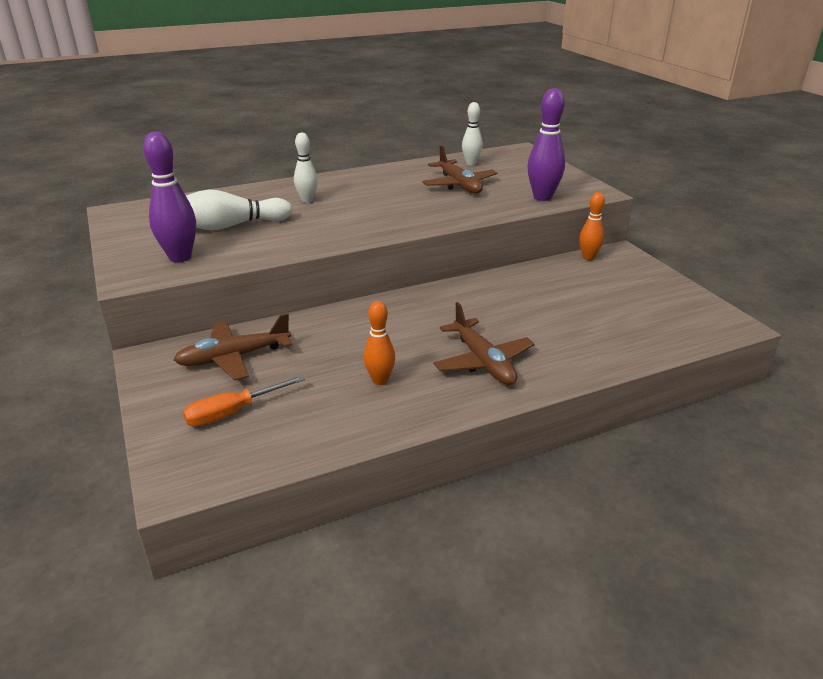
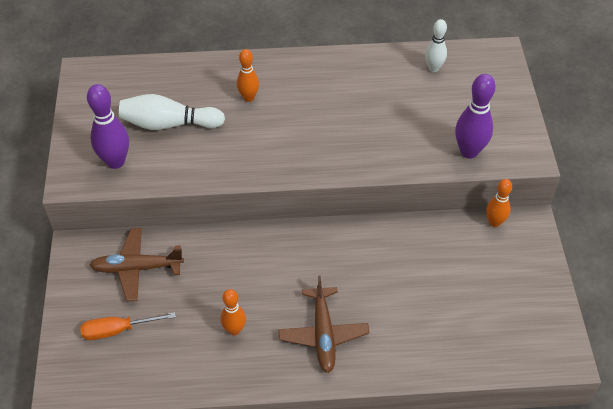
camera: 20 degrees right, 20 degrees up
(307, 200) = (248, 97): white bowling pin -> orange bowling pin
(459, 185) = (400, 107): brown plane -> none

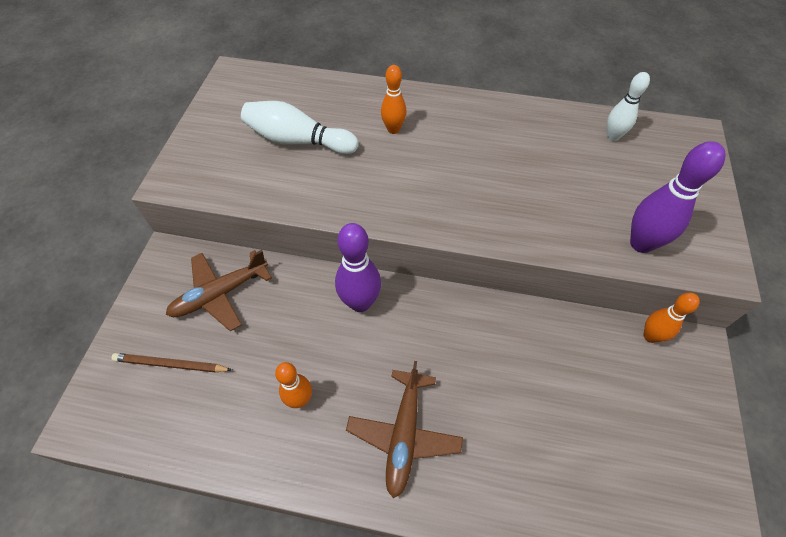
camera: 15 degrees right, 5 degrees up
(115, 162) = (226, 170): purple bowling pin -> purple bowling pin (360, 302)
(117, 330) = (170, 364): orange screwdriver -> brown pencil
(137, 268) = (220, 294): brown plane -> brown plane turned 45 degrees counterclockwise

